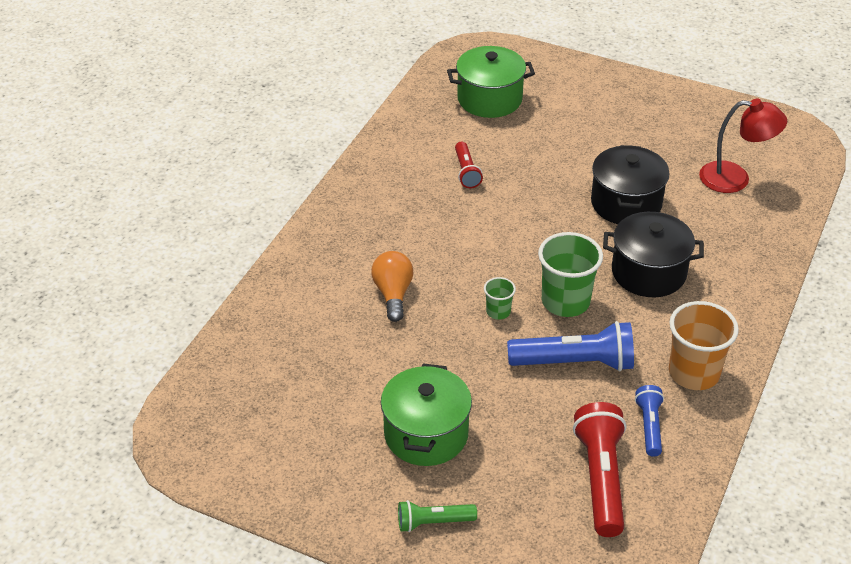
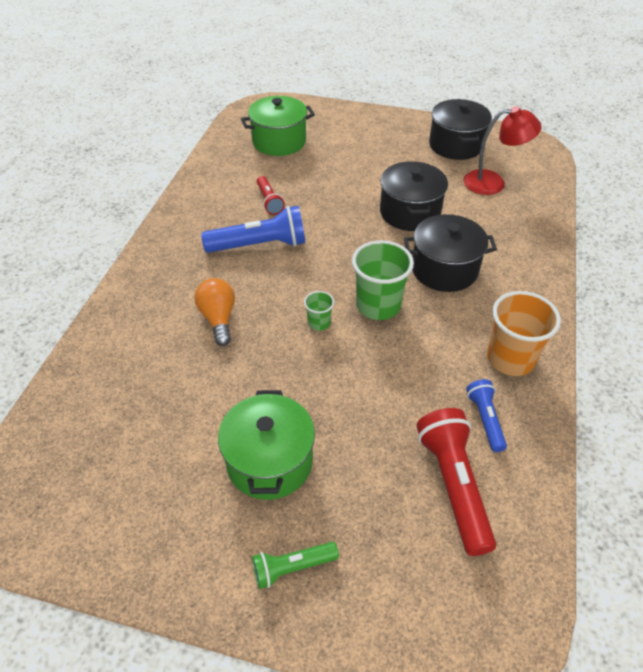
camera: 10 degrees left, 5 degrees up
(575, 363) = (400, 363): blue flashlight -> blue flashlight (259, 245)
(703, 126) = (456, 145): none -> black pot

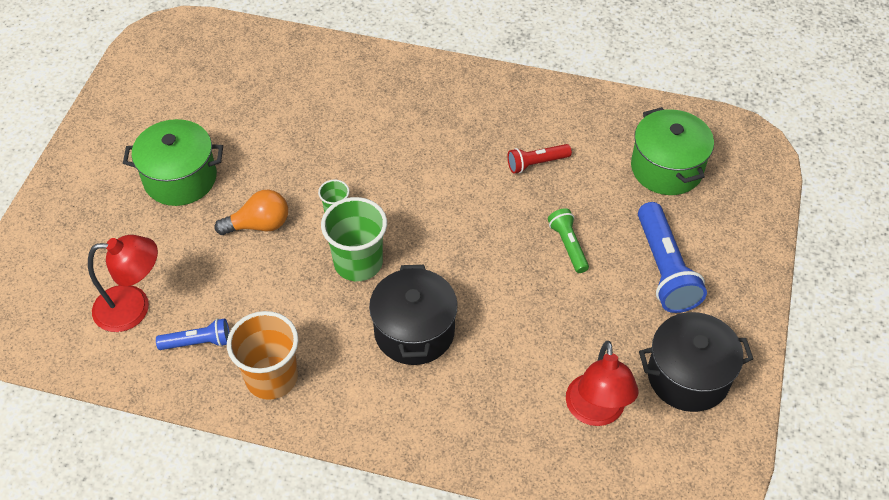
camera: 90 degrees right, 5 degrees up
(218, 318) = (347, 132): orange light bulb -> orange light bulb (259, 225)
(259, 245) = (457, 158): blue flashlight -> blue flashlight (664, 269)
(292, 567) = (86, 195): green flashlight -> green flashlight (568, 245)
(410, 212) = (522, 305): black pot -> none
(453, 485) = (134, 308): red flashlight -> red lamp

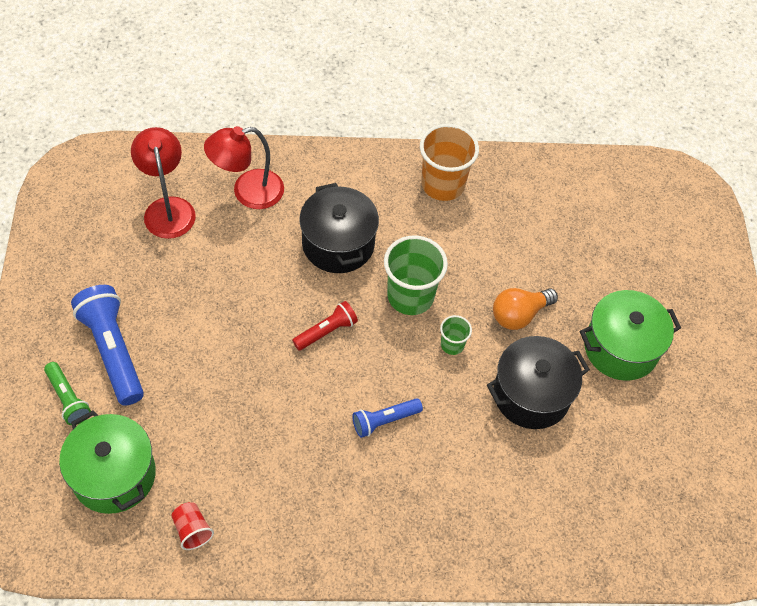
camera: 160 degrees right, 5 degrees up
(134, 308) = (586, 217): red lamp -> red lamp (248, 192)
(198, 342) = (516, 200): blue flashlight -> blue flashlight (384, 421)
(536, 163) = (261, 448): red flashlight -> red flashlight (326, 331)
(568, 245) = (212, 356): green flashlight -> green flashlight (68, 399)
(604, 119) = (192, 530): none -> red cup
(688, 376) = (89, 252): black pot -> black pot (531, 395)

